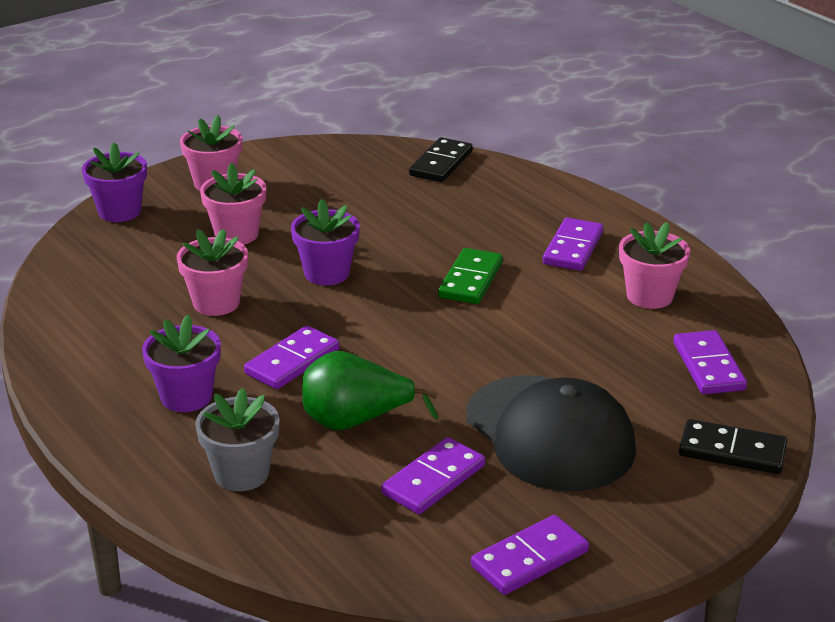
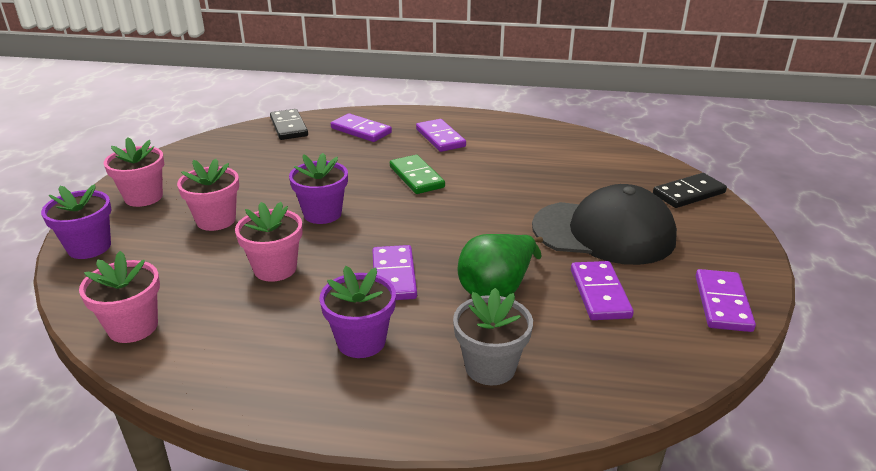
camera: 45 degrees left, 0 degrees up
(649, 296) = (519, 143): pink flower pot -> pink flower pot (133, 327)
(709, 366) = (605, 161): purple domino -> purple domino (361, 130)

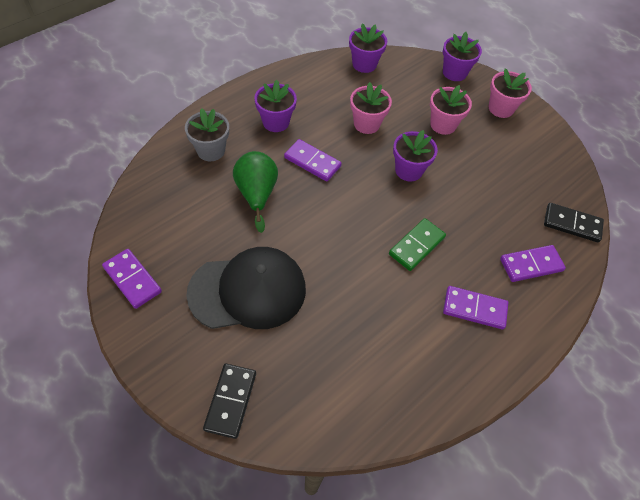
camera: 125 degrees right, 25 degrees up
(133, 327) = (364, 64): pink flower pot -> purple flower pot
(416, 177) = (417, 246): green domino -> green domino turned 60 degrees counterclockwise
(599, 293) = (204, 232): purple domino -> none
(604, 232) = (248, 291): black cap -> black cap turned 150 degrees counterclockwise

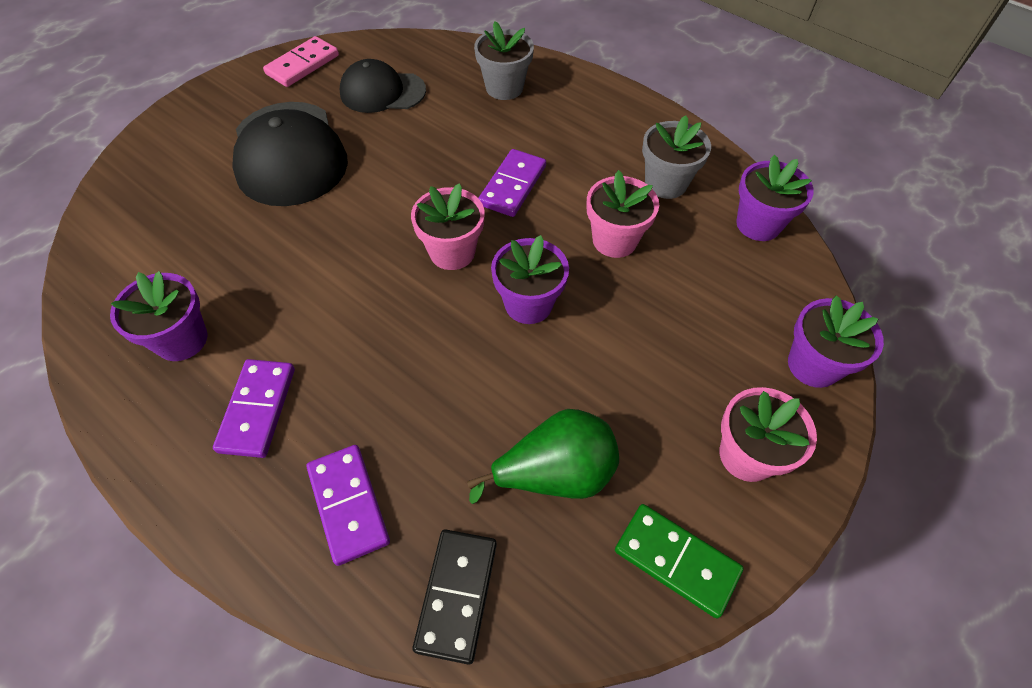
camera: 85 degrees right, 0 degrees up
(132, 280) = (302, 65): purple domino -> pink domino
(190, 224) = (382, 92): none -> black cap
(230, 401) = (146, 162): black domino -> none
(256, 194) = (440, 139): green pear -> green pear (554, 474)
(276, 122) = (578, 138): purple flower pot -> purple flower pot (181, 339)
(325, 92) = (665, 183): none -> grey flower pot
(417, 246) = (374, 324): green domino -> green domino (676, 561)
(443, 125) = (656, 350): pink flower pot -> pink flower pot (452, 252)

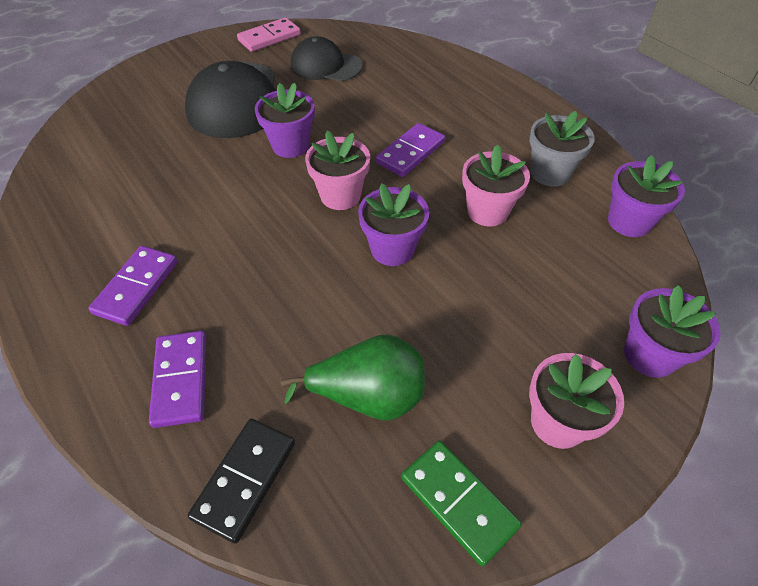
camera: 15 degrees right, 5 degrees down
(181, 339) = (99, 222): purple flower pot -> purple flower pot (290, 145)
(504, 88) = (429, 77): grey flower pot -> none

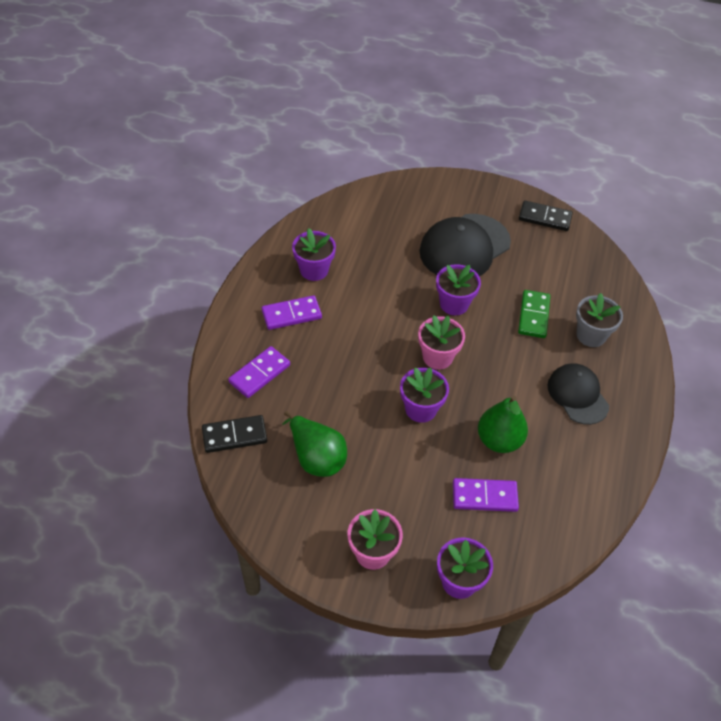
camera: 50 degrees right, 0 degrees up
(269, 37) = (545, 218): pink domino -> black domino
(325, 66) = (549, 268): black cap -> black cap (577, 395)
(410, 153) = (511, 369): purple domino -> purple domino (484, 497)
(458, 502) = (292, 529): green domino -> green domino (533, 315)
(487, 211) = (499, 440): pink flower pot -> green pear
(550, 173) = (571, 457): grey flower pot -> grey flower pot (591, 335)
(629, 221) = (568, 526): purple flower pot -> purple flower pot (314, 270)

